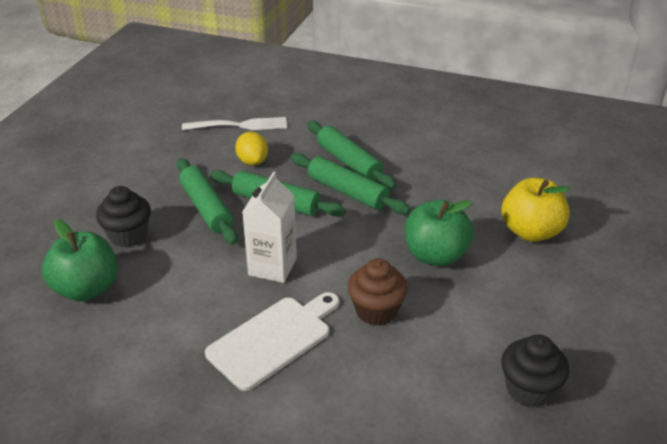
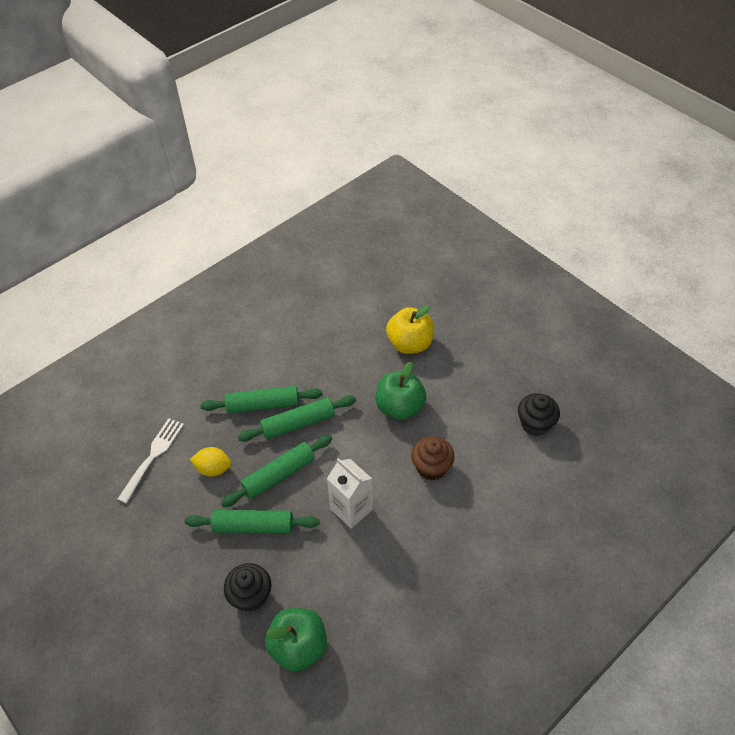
camera: 60 degrees left, 15 degrees up
(273, 339) = (423, 539): white cutting board -> none

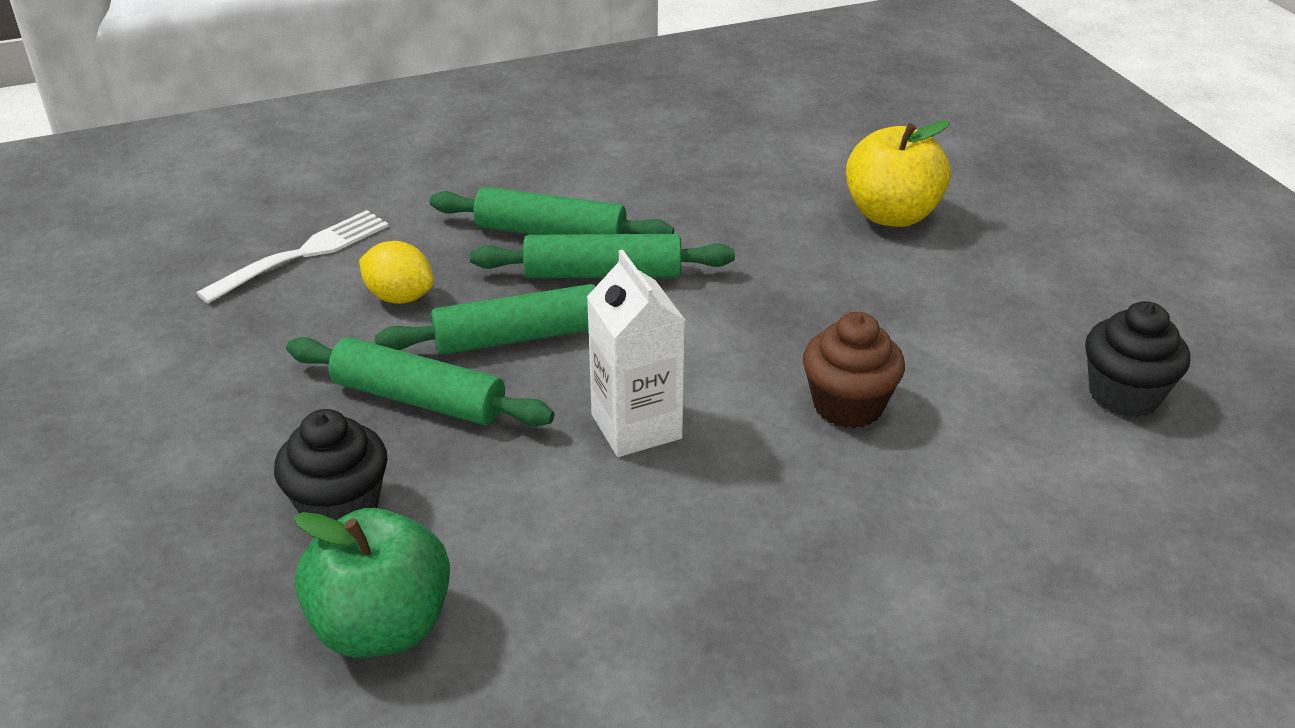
camera: 20 degrees right, 15 degrees down
(400, 407) = (824, 298): green apple -> none

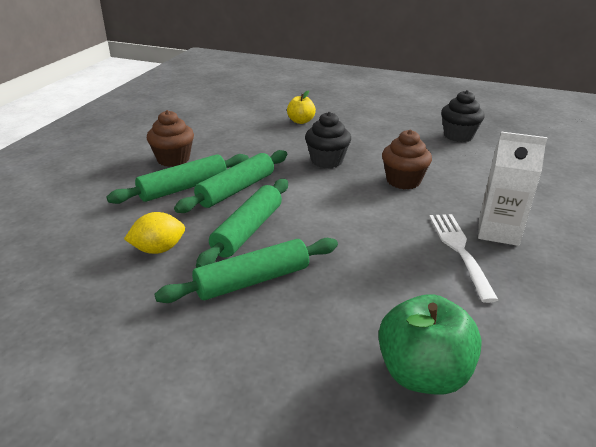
camera: 50 degrees left, 5 degrees down
(302, 255) = (62, 264): white fork -> white fork (460, 251)
(340, 507) = (308, 347): black cupcake -> black cupcake (327, 161)
(608, 184) = (173, 159): none -> brown cupcake
(636, 426) = (356, 230): white carton -> white carton (498, 232)
(891, 215) = (301, 121): yellow apple -> yellow apple, size x0.58

